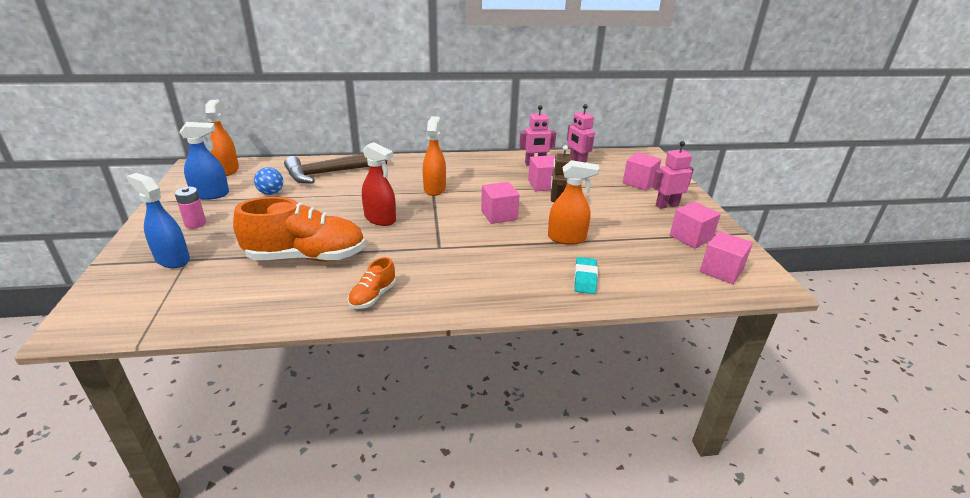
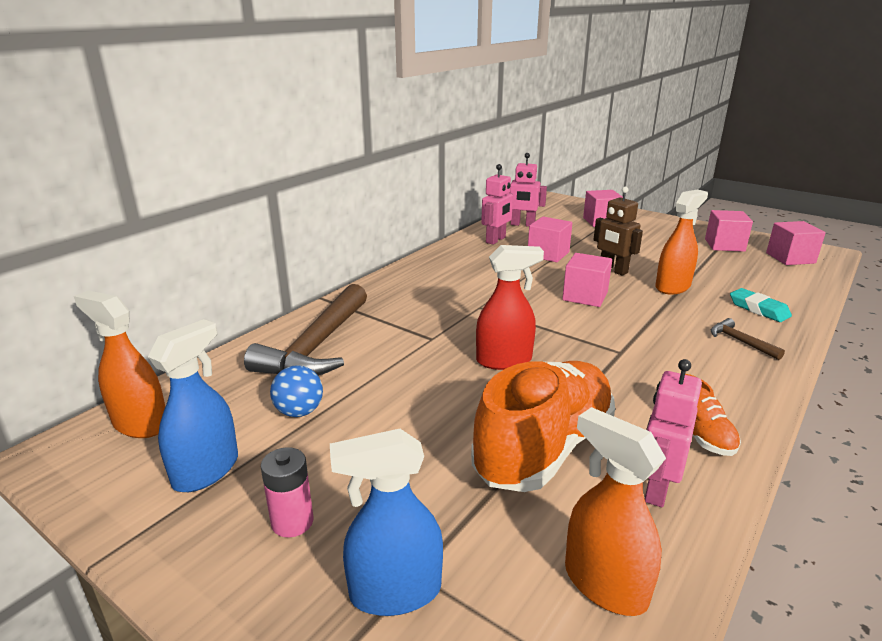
camera: 45 degrees left, 5 degrees down
(434, 189) = (473, 303): orange spray bottle -> orange spray bottle (604, 584)
(517, 283) = (740, 342): none -> brown hammer
(667, 205) = (657, 230): pink robot -> pink robot (656, 488)

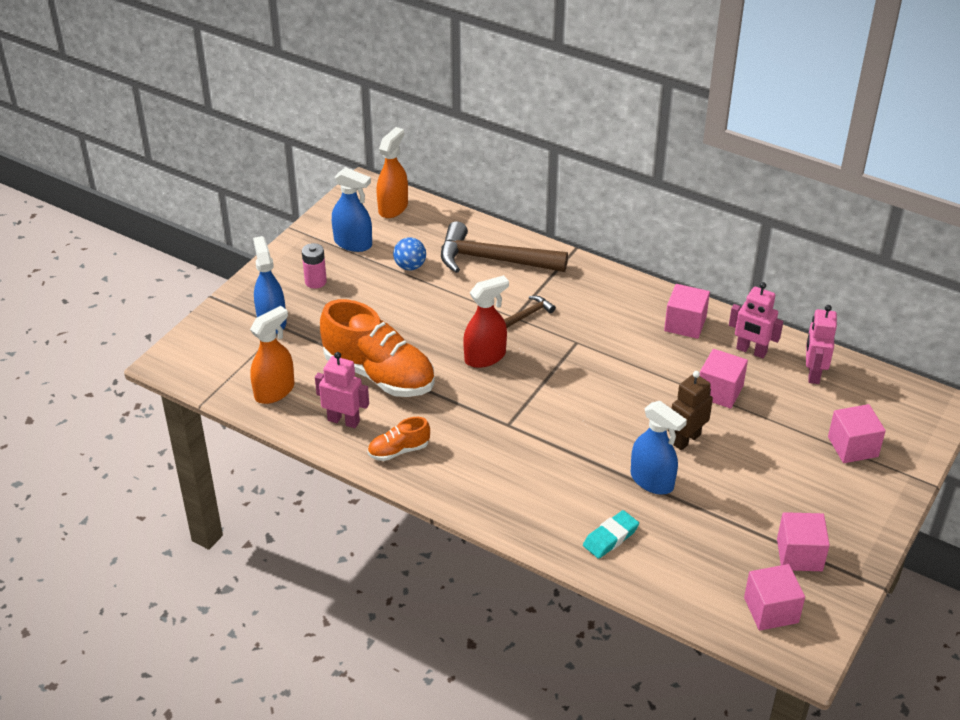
camera: 85 degrees right, 15 degrees up
(504, 360) = (485, 357): red spray bottle -> red spray bottle turned 105 degrees counterclockwise
(585, 296) = (614, 412): pink cube -> pink cube (685, 324)
(673, 287) = (652, 481): orange spray bottle -> blue spray bottle
(740, 342) = (538, 506): brown hammer -> brown hammer (528, 314)

